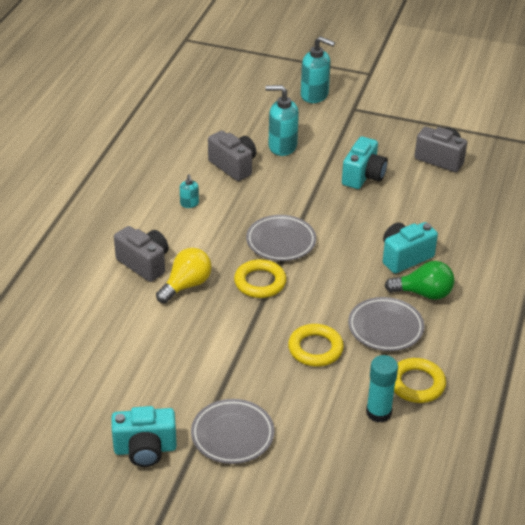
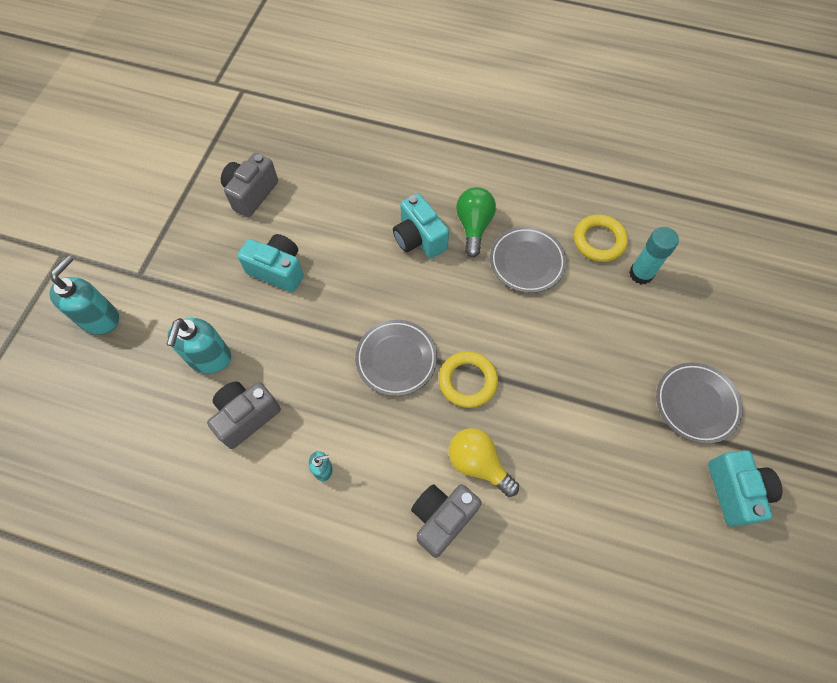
camera: 90 degrees left, 25 degrees up
(315, 349) = (564, 326): yellow ring -> none

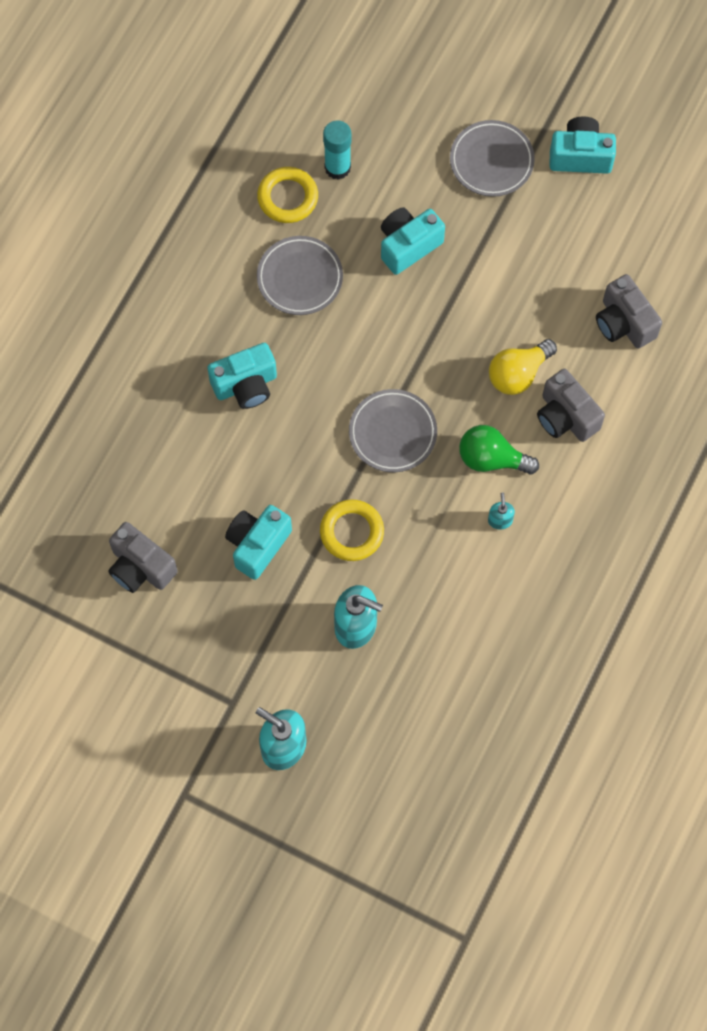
camera: 80 degrees left, 5 degrees up
(246, 416) = (431, 591): grey camera -> grey camera (624, 323)
(467, 381) = (430, 367): yellow ring -> yellow ring (352, 532)
(473, 226) = (241, 323): green light bulb -> green light bulb (491, 459)
(583, 343) = (408, 245): none -> turquoise camera

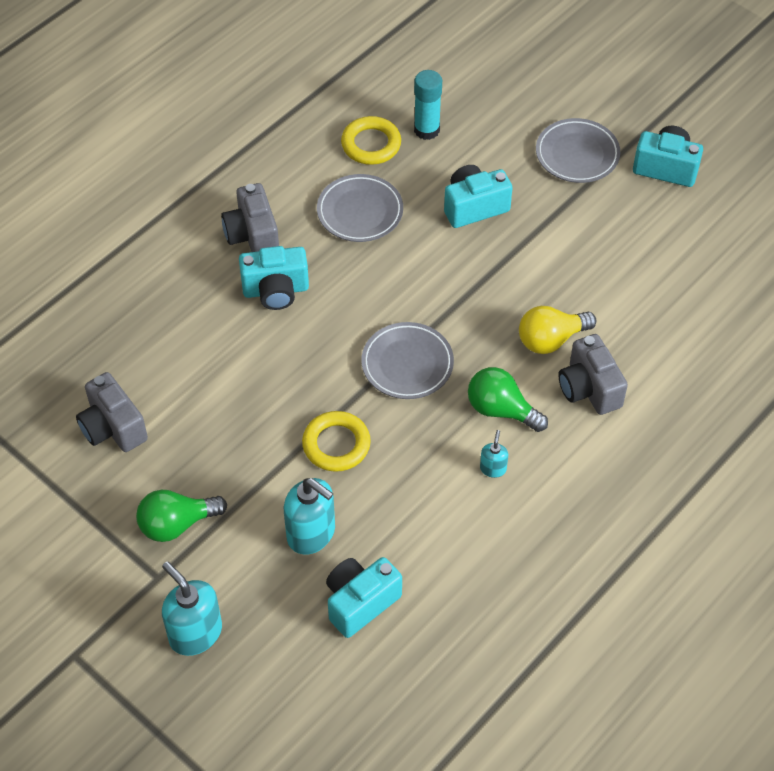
camera: 15 degrees right, 15 degrees down
(232, 648) = (177, 524): none -> green light bulb
(257, 545) = (237, 434): turquoise camera -> turquoise camera (360, 602)
(624, 323) = (672, 318): grey camera -> grey camera (252, 235)

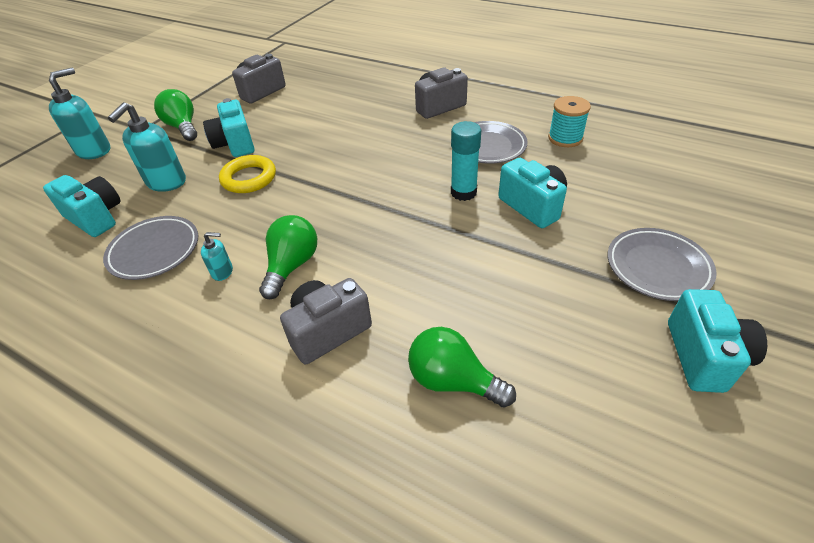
camera: 80 degrees right, 10 degrees down
(276, 290) = (391, 125): turquoise camera -> turquoise camera (235, 144)
(371, 144) = (565, 138): yellow ring -> turquoise spool
(407, 364) = (335, 199): grey plate -> grey plate (154, 251)
(426, 130) = (605, 163): turquoise glue stick -> turquoise glue stick (463, 192)
(550, 340) = (387, 288): yellow light bulb -> none
(655, 315) = (453, 380): none -> green light bulb

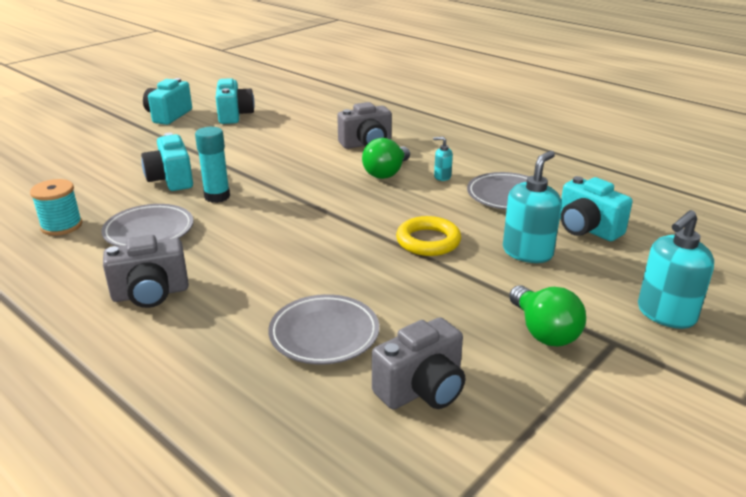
camera: 170 degrees left, 15 degrees down
(235, 144) = (452, 287): turquoise camera -> turquoise camera (234, 115)
(453, 380) = (303, 123): green light bulb -> none
(657, 267) = (136, 142): grey plate -> grey plate (324, 334)

